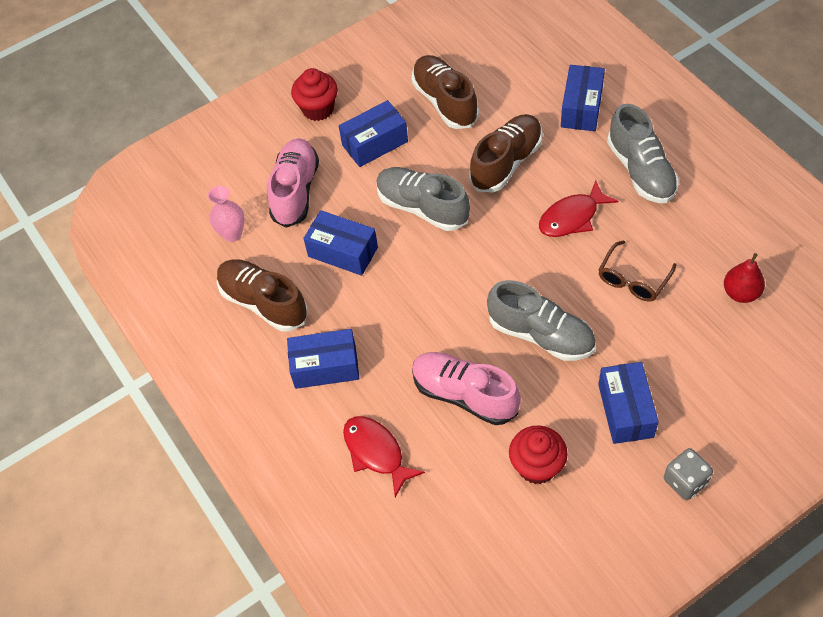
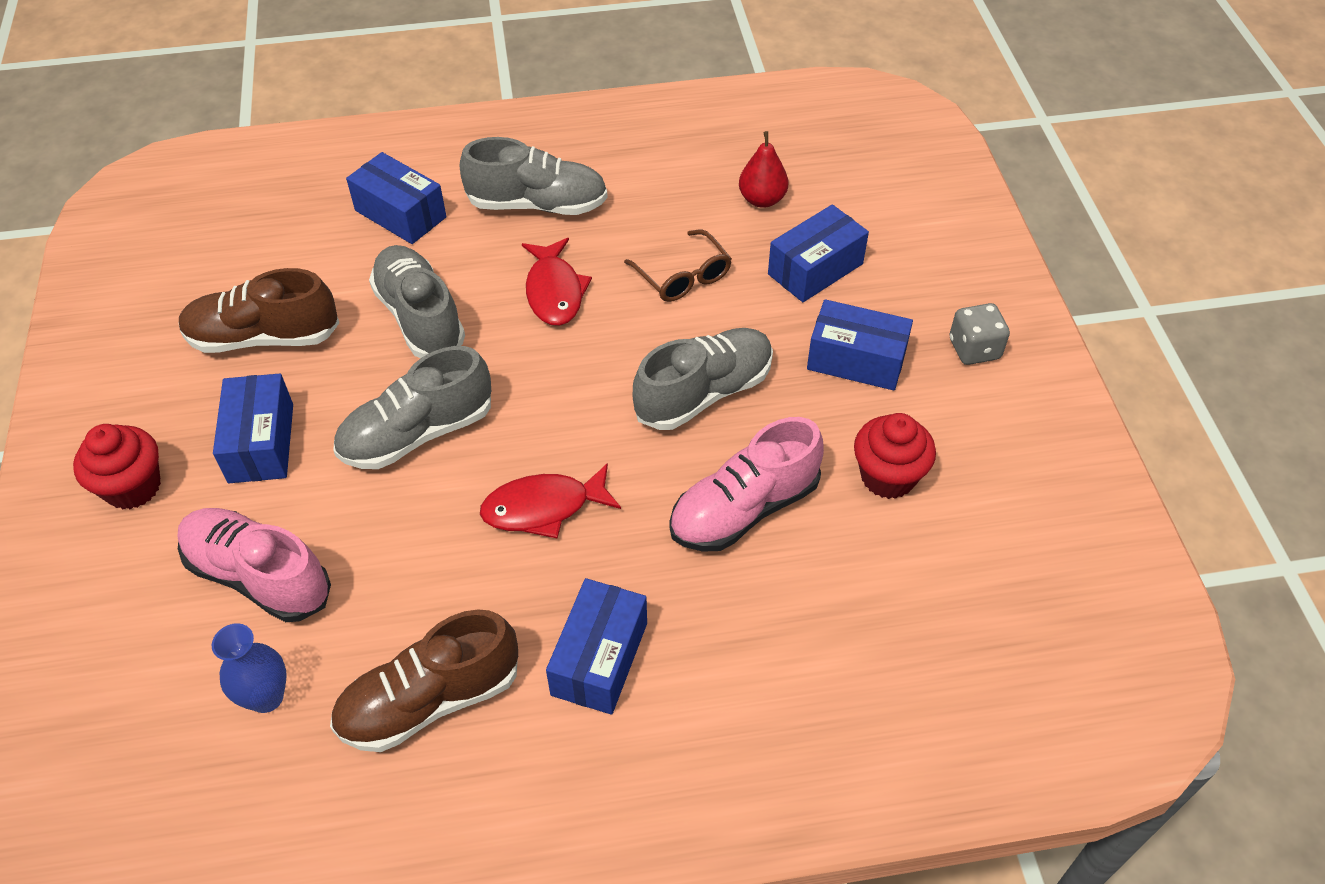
camera: 70 degrees left, 5 degrees down
(232, 234) = (266, 697): pink vase -> blue vase
(343, 252) = (417, 558): blue box -> blue box (815, 269)
(376, 452) = (776, 649): red fish -> red fish (543, 508)
(506, 162) = (420, 317): brown shoe -> grey shoe

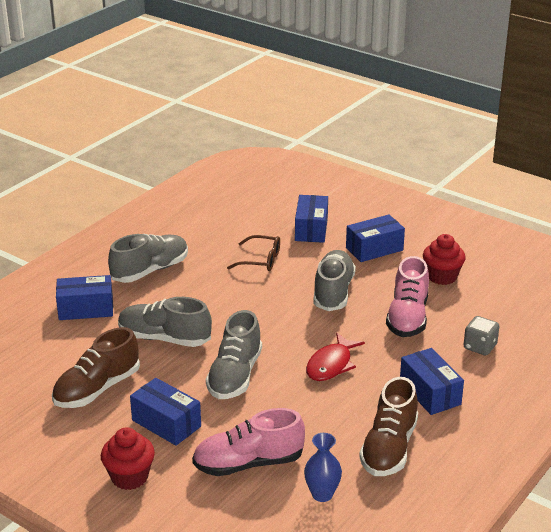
camera: 45 degrees left, 20 degrees down
(554, 291) = (212, 295): red fish -> none
(762, 199) = (251, 218): red pear -> none
(974, 349) = (411, 222): grey dice -> grey dice (480, 347)

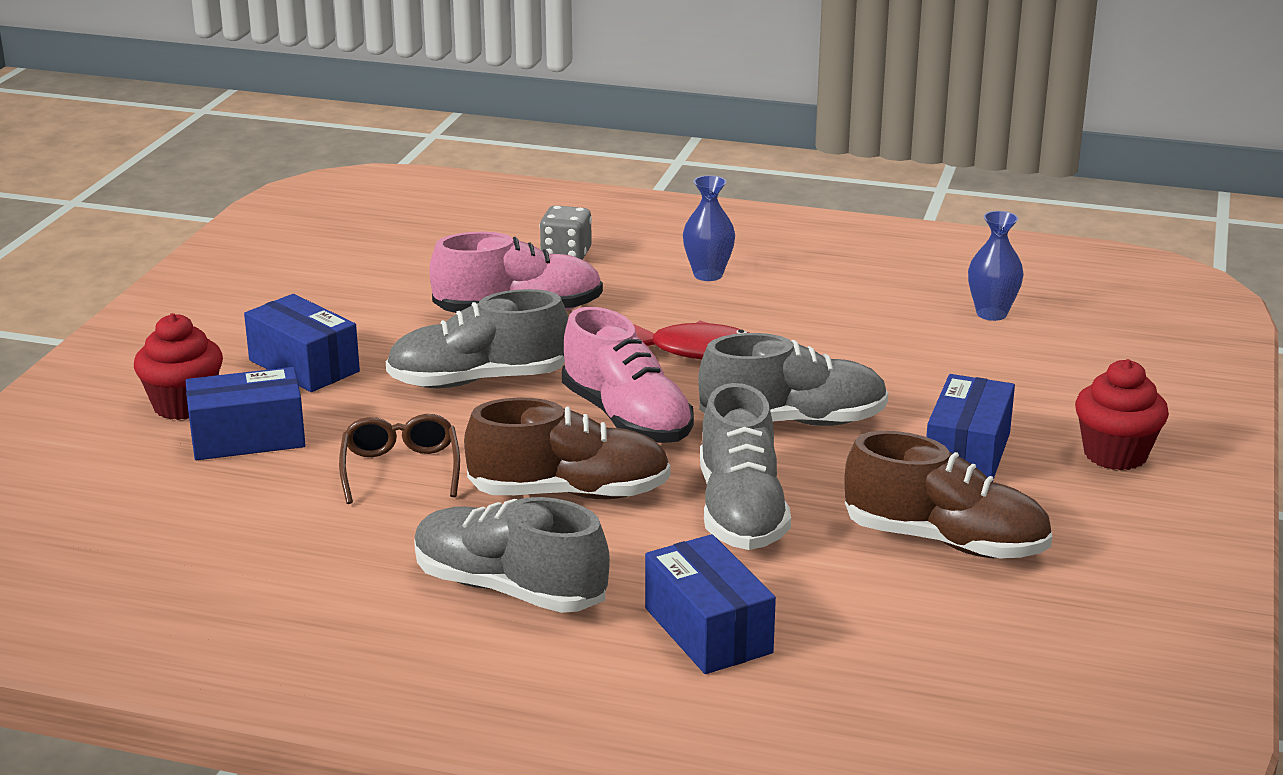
camera: 110 degrees left, 5 degrees down
(248, 463) = (986, 372): pink shoe -> pink shoe (627, 419)
(389, 448) = (856, 286): brown shoe -> brown shoe (570, 493)
(430, 393) = (708, 275): blue box -> blue vase
(442, 277) = (375, 300): red cupcake -> red cupcake (184, 405)

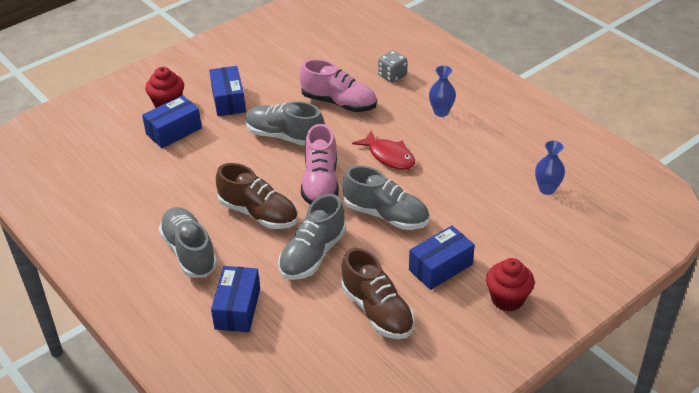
camera: 35 degrees right, 15 degrees up
(248, 438) = (174, 131): blue box -> blue box turned 60 degrees counterclockwise
(400, 469) = (210, 172): brown glasses -> none

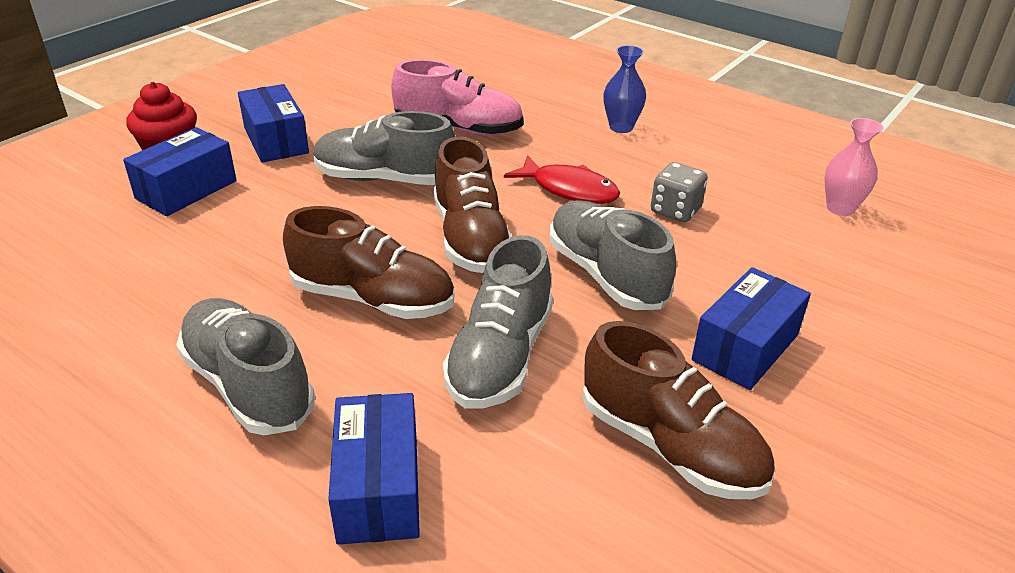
camera: 15 degrees left, 5 degrees down
(320, 183) = (470, 238): pink shoe -> brown shoe
(386, 215) = (605, 274): grey shoe -> grey shoe turned 135 degrees counterclockwise
(392, 76) = (526, 92): grey dice -> grey dice (675, 211)
(507, 299) = (895, 386): red cupcake -> none
(547, 189) = (840, 208): blue vase -> pink vase

